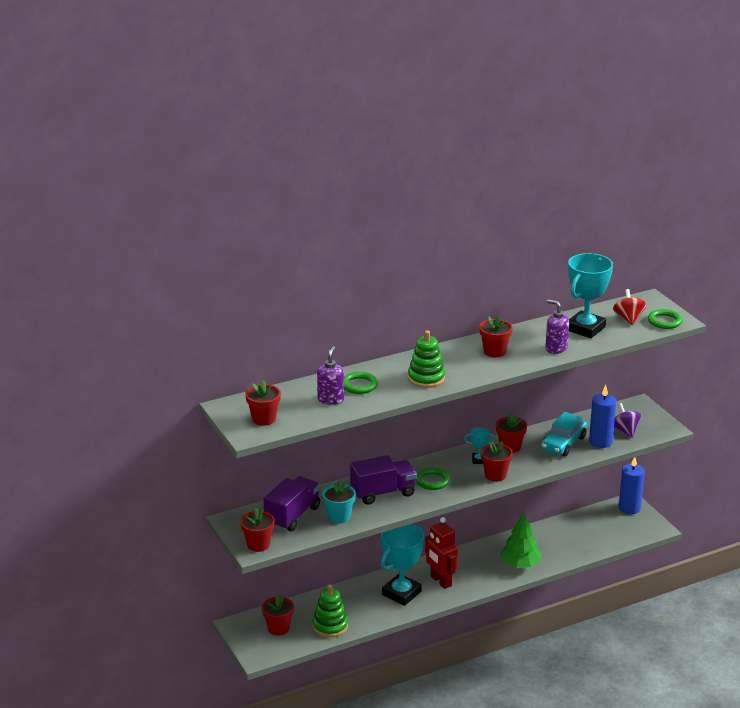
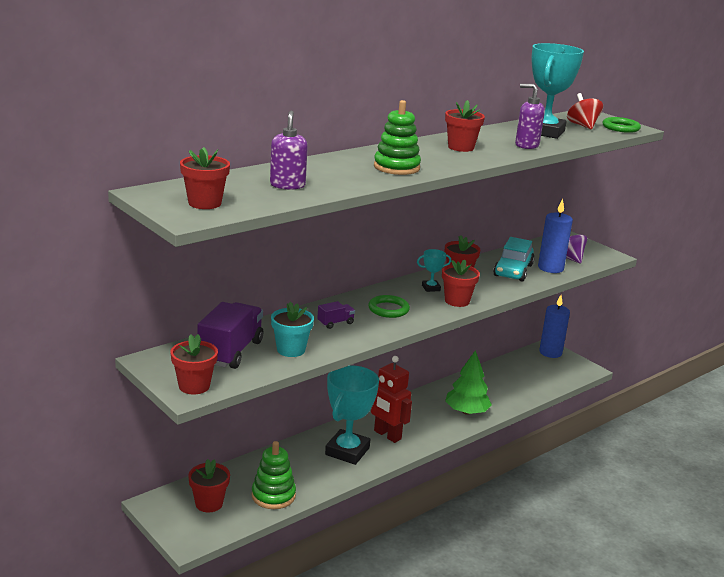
camera: 15 degrees left, 5 degrees down
(359, 385) = (317, 173): green ring -> none
(383, 493) = (335, 323): purple truck -> purple truck, size x0.46

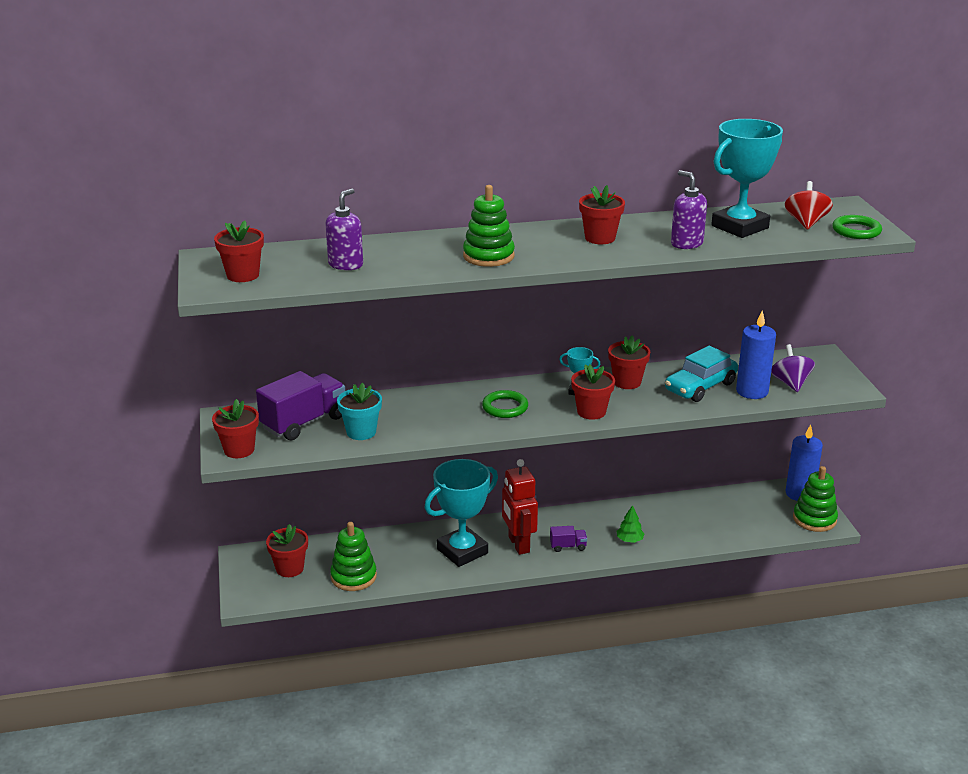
camera: 30 degrees right, 5 degrees up
(335, 323) = (434, 412): purple truck -> purple truck (568, 546)
(466, 411) = (629, 540): green tree -> green tree, size x0.52
(575, 368) = (814, 519): none -> green stacking toy

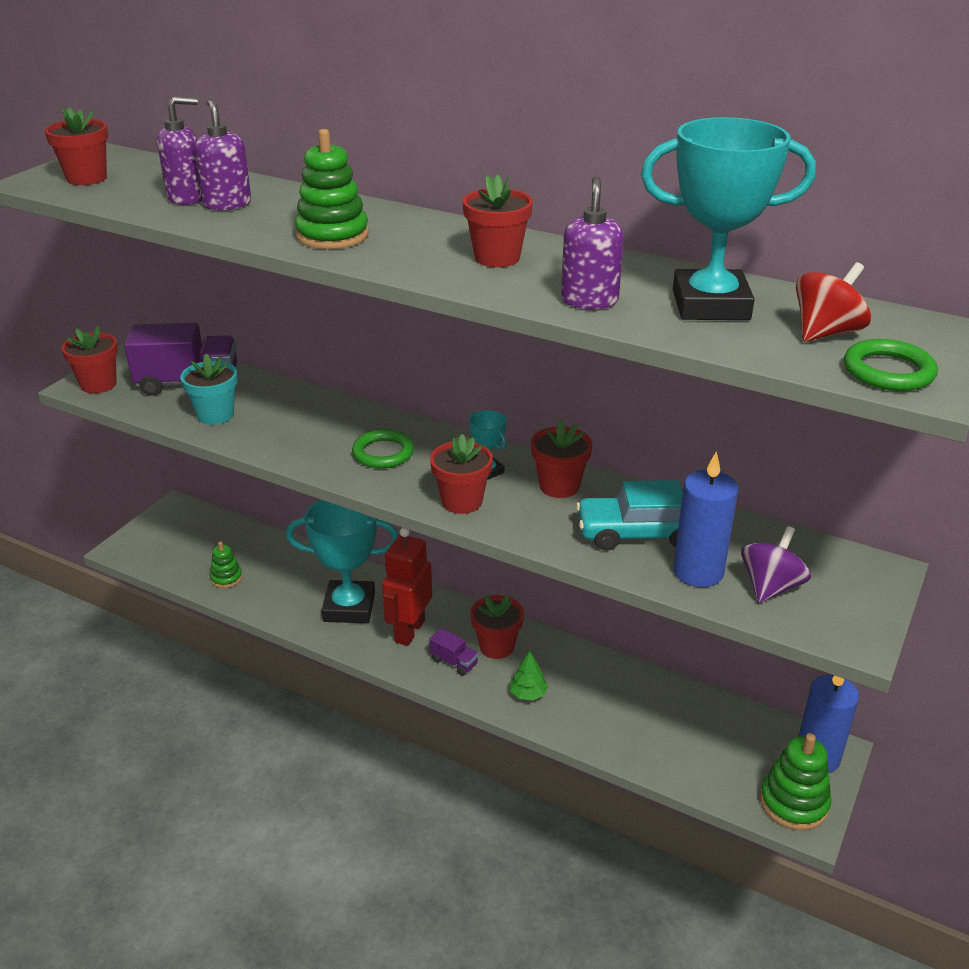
camera: 40 degrees right, 5 degrees up
(290, 568) = (191, 540): red flower pot -> red flower pot (496, 646)
(353, 577) = (226, 578): green stacking toy -> green stacking toy, size x0.59
(381, 260) = (227, 204): none -> purple soap dispenser

